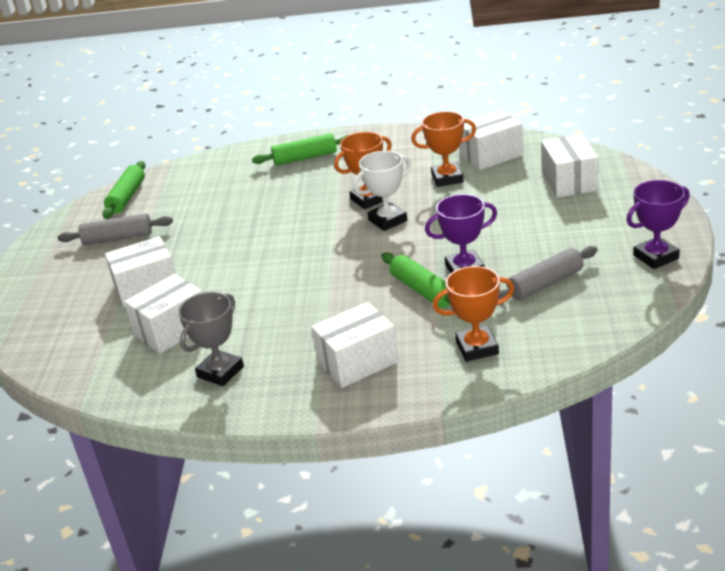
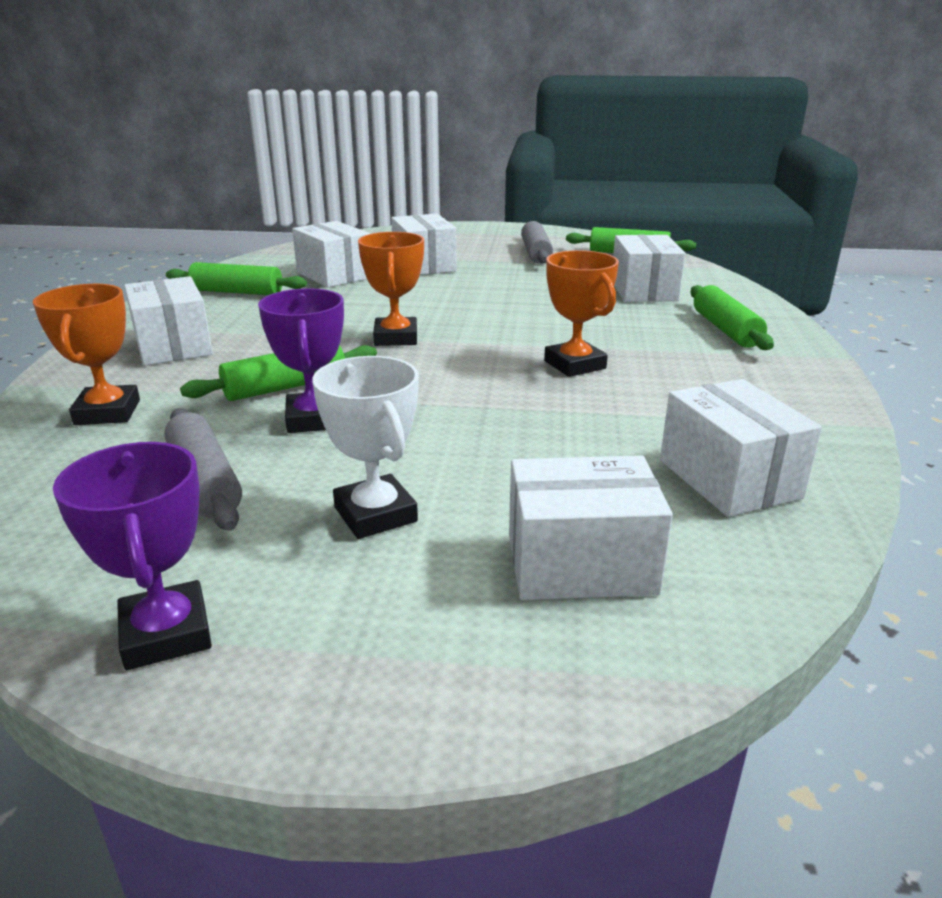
camera: 90 degrees right, 5 degrees down
(220, 372) = (237, 292): grey trophy -> green rolling pin
(226, 186) = (643, 290): none -> white box
(387, 220) = (501, 374): white trophy -> white trophy (375, 514)
(447, 178) = (632, 427): orange trophy -> orange trophy (396, 338)

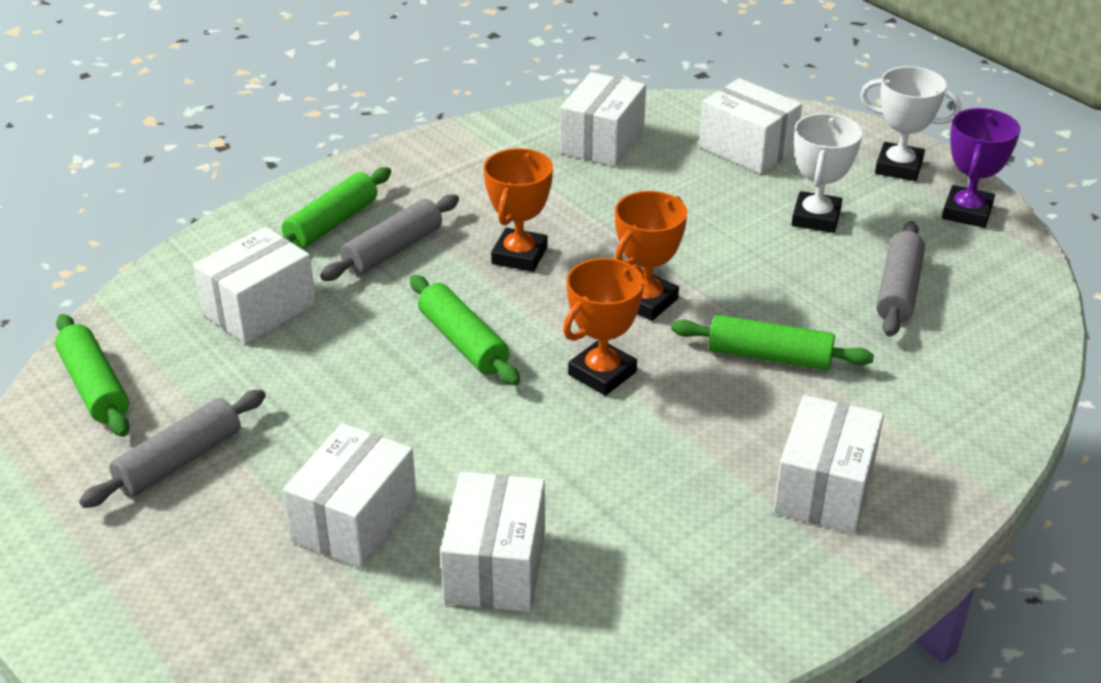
camera: 135 degrees left, 10 degrees up
(108, 412) = (935, 404): orange trophy -> orange trophy (646, 301)
(237, 292) = (661, 593): green rolling pin -> green rolling pin (463, 342)
(314, 419) = (781, 307): purple trophy -> none
(339, 662) = (898, 167): none -> white trophy
(655, 334) = (393, 250): none -> grey rolling pin

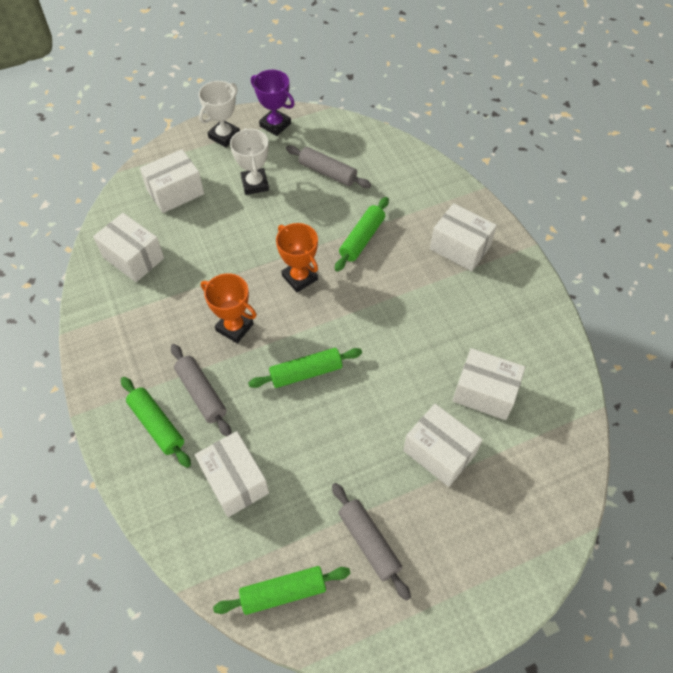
camera: 75 degrees left, 20 degrees up
(602, 373) = (353, 313): orange trophy -> none
(815, 218) = (255, 184): white trophy -> white trophy turned 45 degrees clockwise

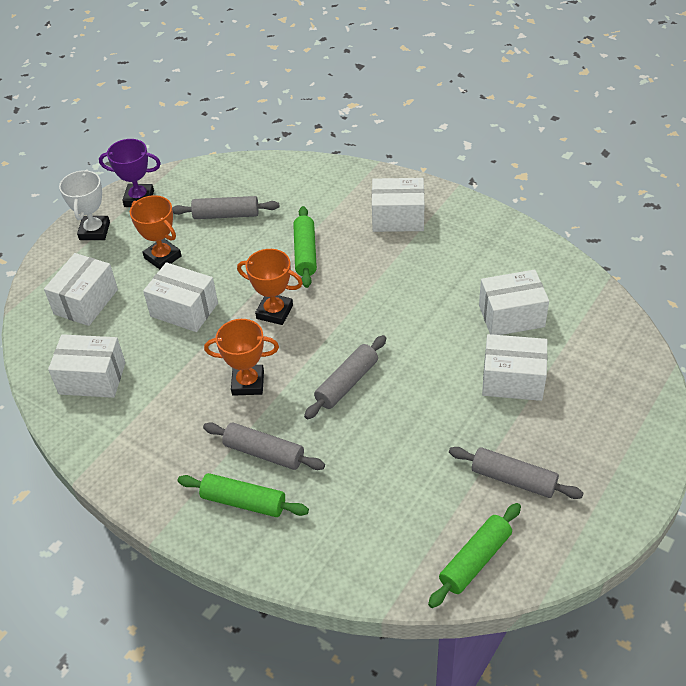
camera: 30 degrees left, 10 degrees down
(235, 481) = (357, 502): white box -> white box (184, 310)
(255, 184) = (162, 257): white trophy -> orange trophy
(306, 372) = (347, 383): green rolling pin -> grey rolling pin

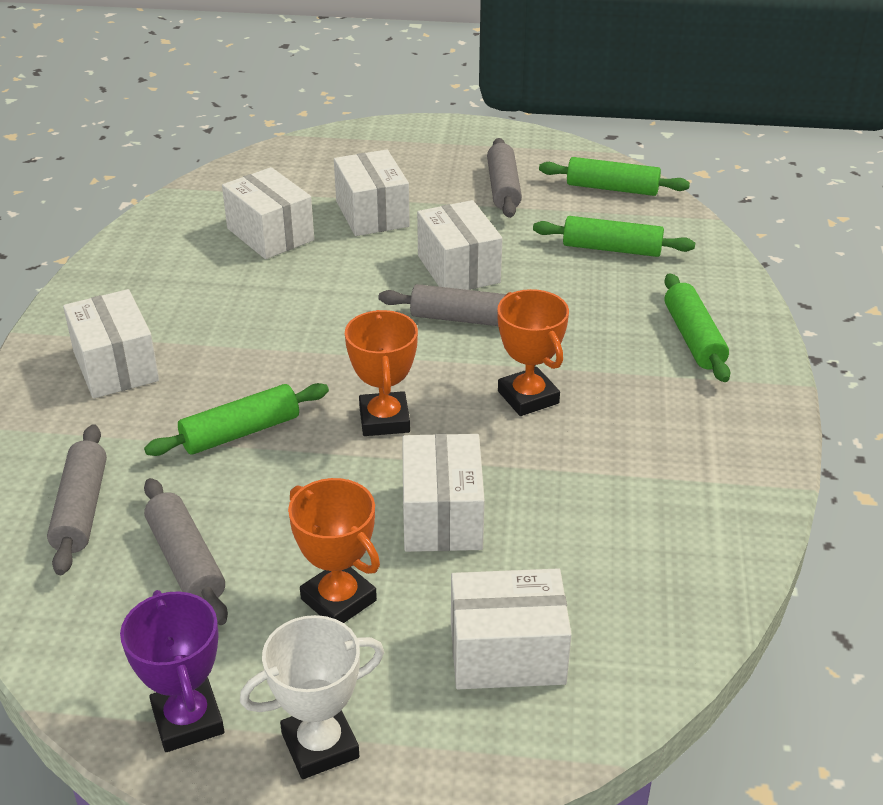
camera: 120 degrees left, 10 degrees down
(92, 378) = (648, 557): white box -> white box (458, 269)
(162, 257) = (339, 599): orange trophy -> orange trophy turned 60 degrees counterclockwise
(264, 453) = (618, 346): grey rolling pin -> grey rolling pin (81, 509)
(381, 510) = (612, 249): none -> green rolling pin

